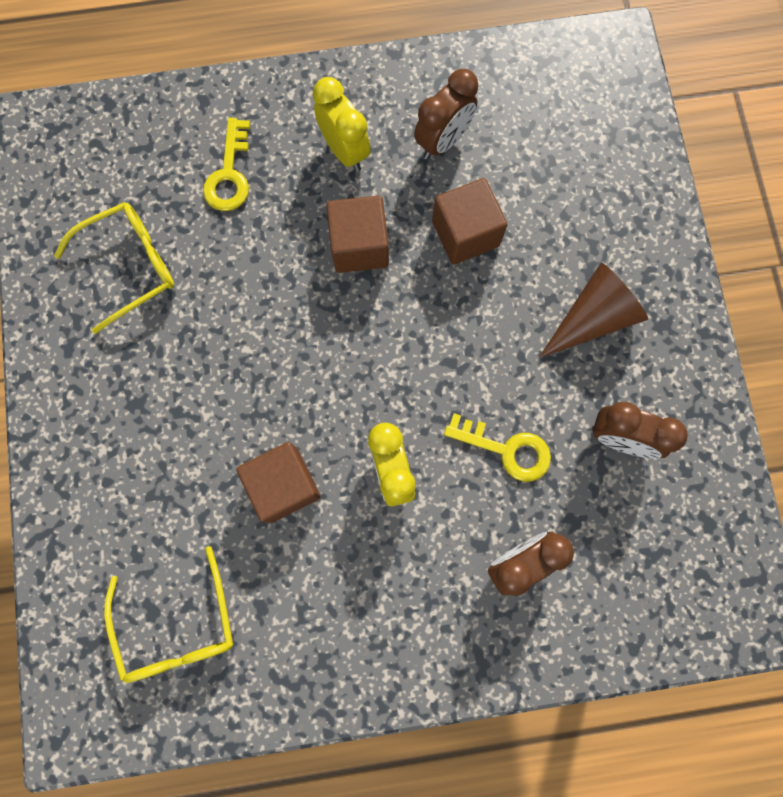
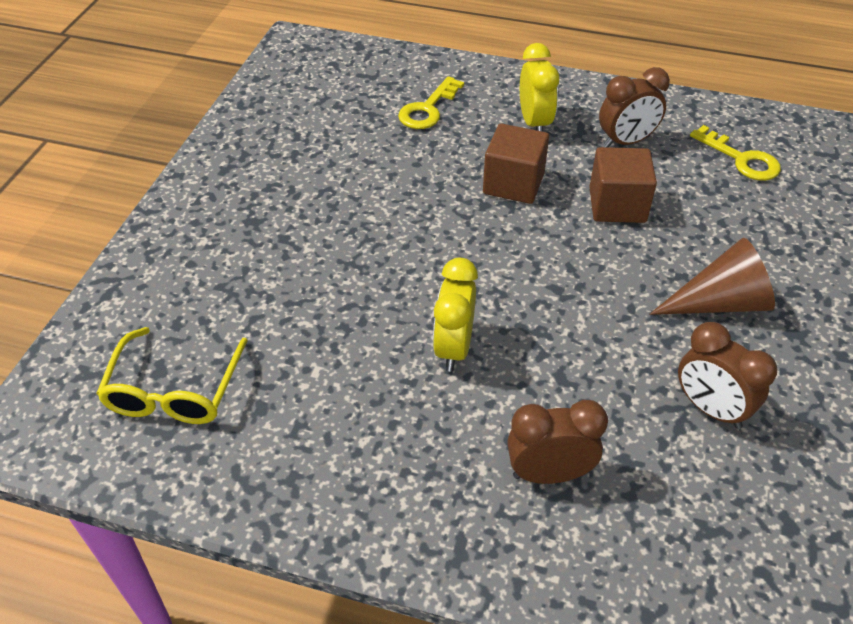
camera: 25 degrees right, 30 degrees down
(130, 266) = (310, 137): yellow glasses -> none
(284, 485) = (344, 322): brown cube -> none
(506, 449) = (580, 373): yellow key -> yellow key (741, 159)

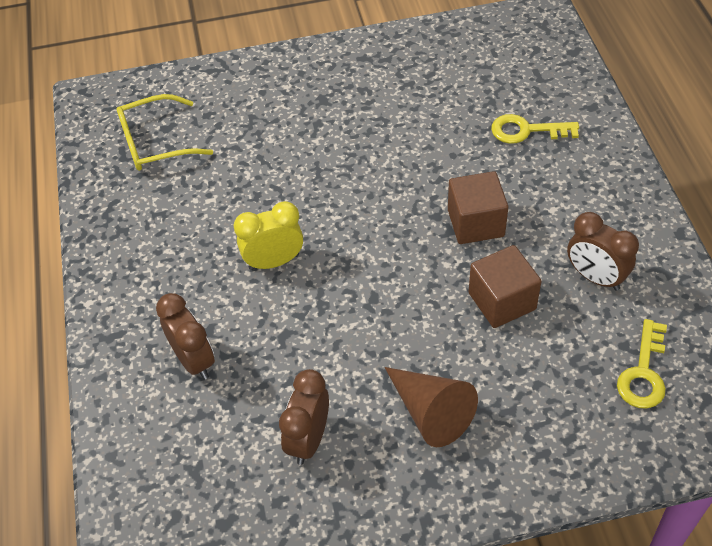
camera: 65 degrees right, 5 degrees up
(534, 123) = (567, 205): yellow clock -> none

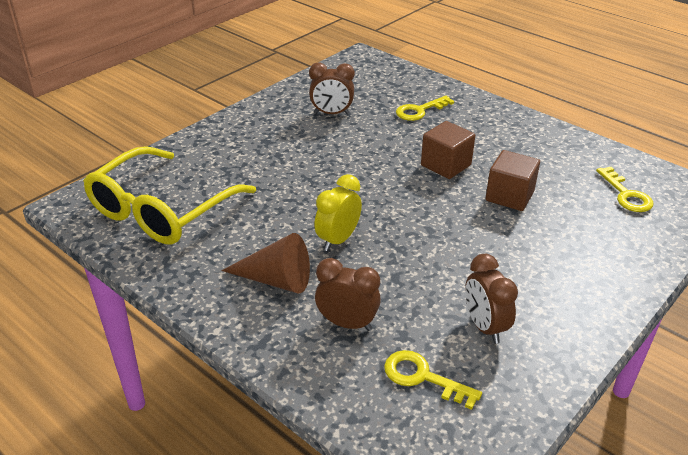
camera: 40 degrees left, 15 degrees down
(155, 143) = (161, 210): yellow glasses -> yellow glasses, size x1.68
(202, 455) = (423, 377): none -> yellow key
(431, 412) = (541, 271): brown cone -> brown cone (276, 280)
(595, 277) = (545, 162): brown clock -> brown clock (331, 113)

